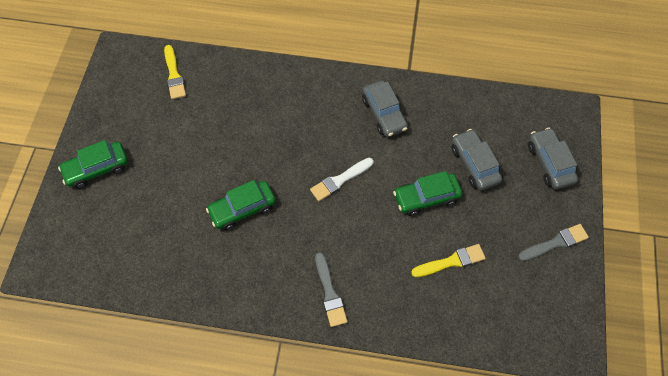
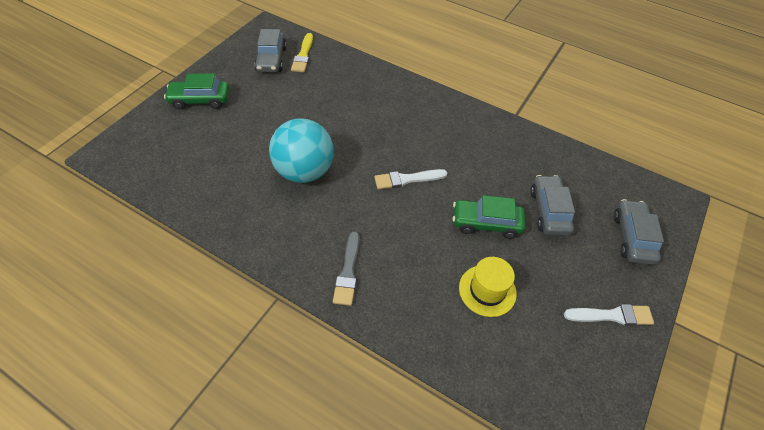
camera: 20 degrees right, 10 degrees down
(242, 209) = (304, 171): green car -> turquoise ball
(384, 114) = (475, 140): grey car -> grey car (271, 59)
(451, 261) = (487, 290): yellow brush -> yellow hat
(555, 243) = (612, 315): grey brush -> white brush

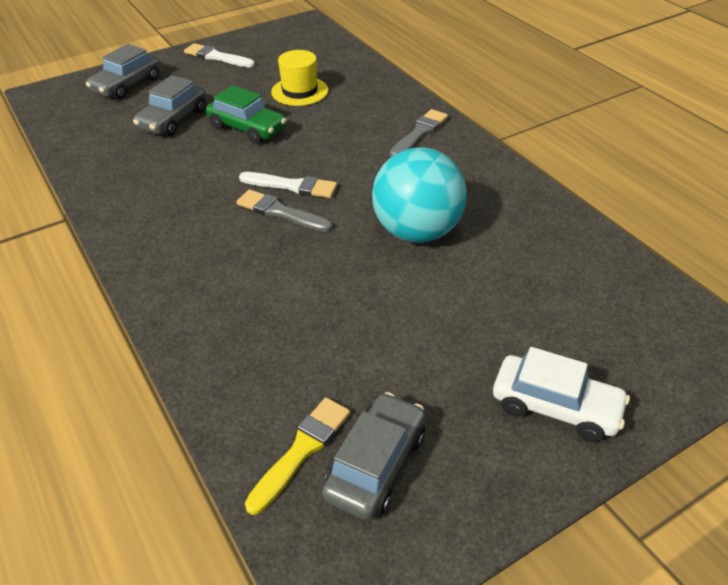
camera: 150 degrees left, 10 degrees down
(200, 100) = (555, 407): green car -> white car
(398, 156) = (280, 212): none -> grey brush

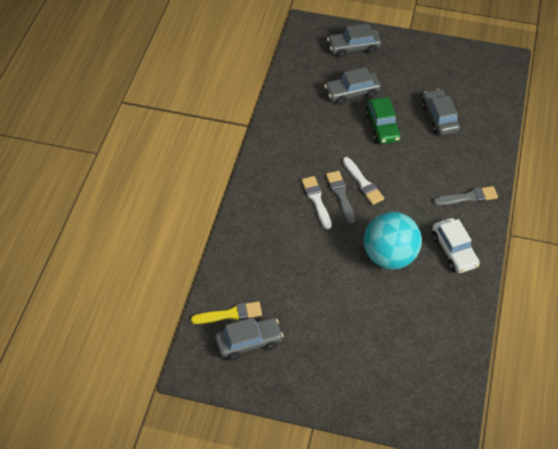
camera: 45 degrees right, 10 degrees up
(216, 57) = (423, 56): white brush -> white brush (316, 200)
(299, 91) = (439, 118): yellow hat -> grey car
(555, 407) = (340, 382): white car -> white car (454, 251)

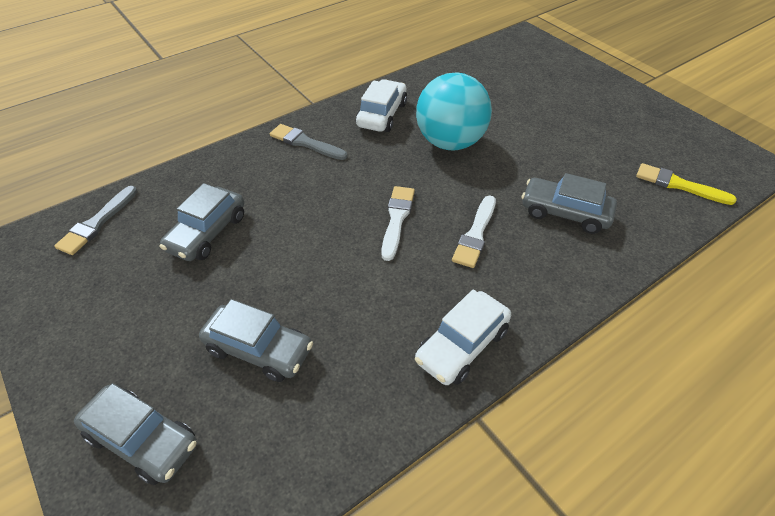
camera: 140 degrees left, 5 degrees down
(249, 342) = (670, 154): grey car -> grey car (565, 213)
(275, 144) = (462, 345): none -> white car
(340, 195) = (439, 223): grey brush -> grey brush (97, 223)
(382, 126) = (287, 269): green car -> none

